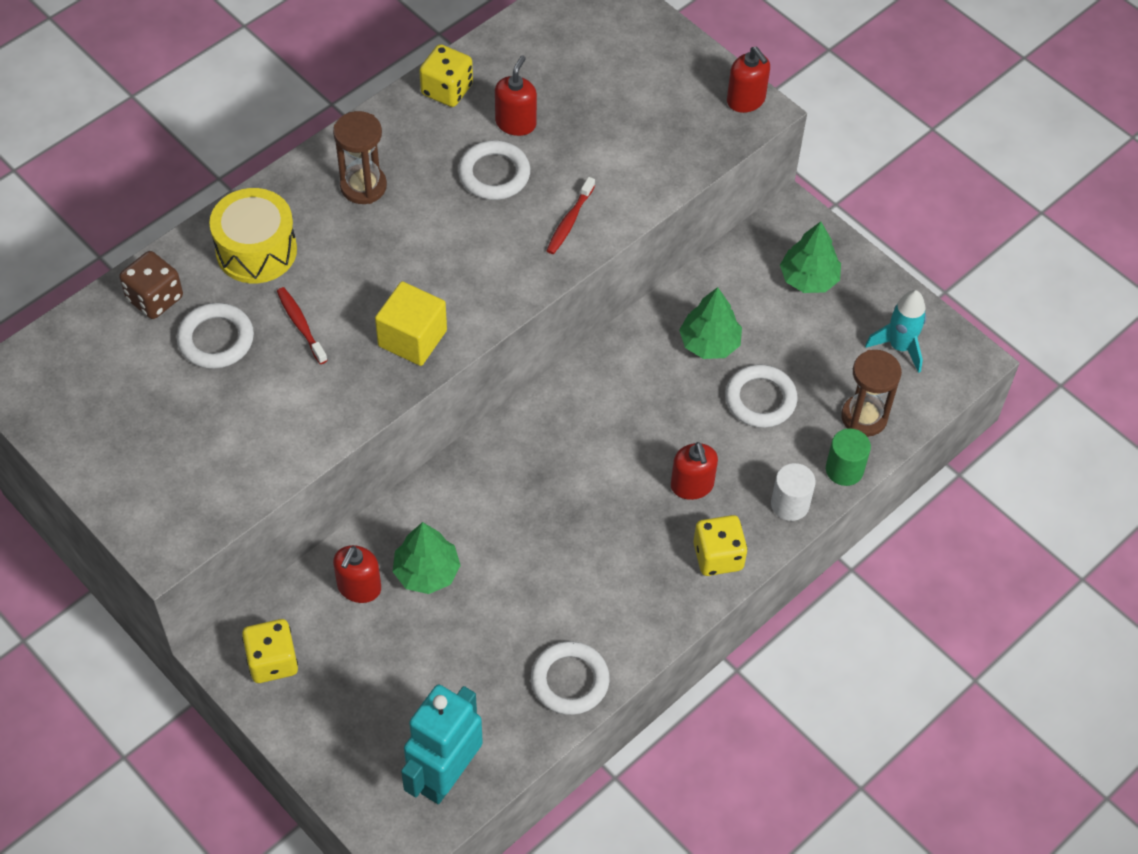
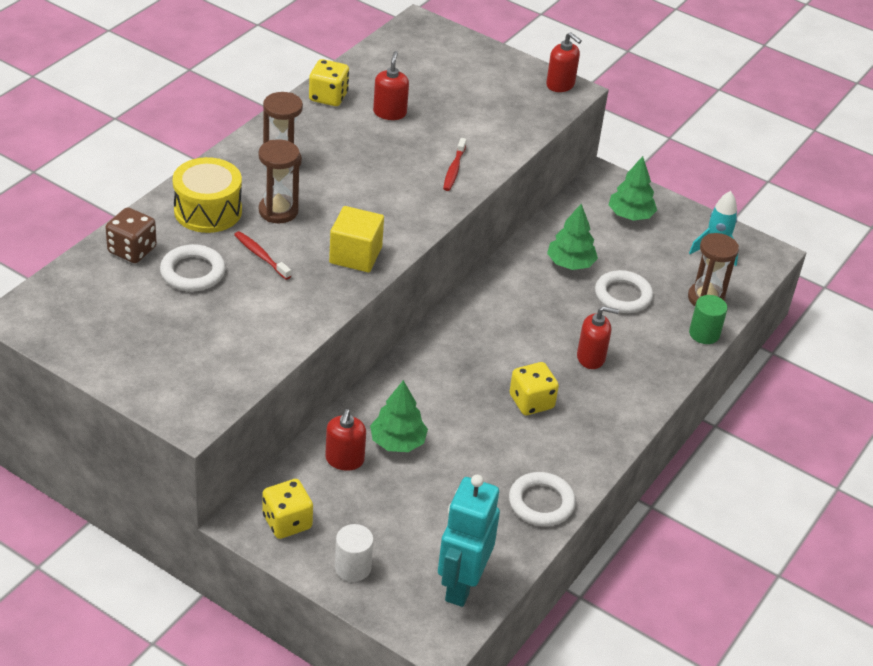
camera: 15 degrees left, 15 degrees down
(339, 261) = (278, 211): none -> brown hourglass
(494, 174) = (384, 145): white ring -> none
(692, 485) = (591, 357): red soap dispenser -> red soap dispenser turned 60 degrees counterclockwise
(718, 556) = (628, 402): yellow dice -> yellow dice (531, 402)
(790, 504) = (671, 361): white cylinder -> white cylinder (353, 567)

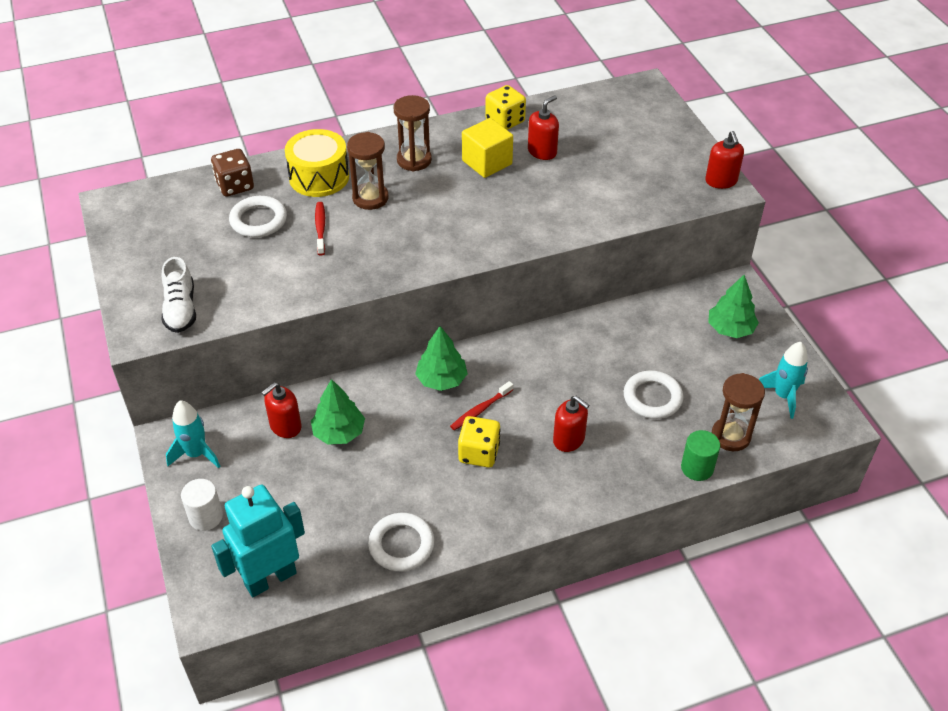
camera: 40 degrees right, 5 degrees up
(207, 380) = (181, 309): none -> white shoe
(287, 522) = (196, 454): yellow dice -> turquoise rocket
(355, 255) = (392, 258): yellow cube -> yellow cube (487, 162)
(454, 169) = (548, 219): red toothbrush -> red toothbrush (480, 410)
(570, 263) = (631, 348): green tree -> green tree (441, 379)

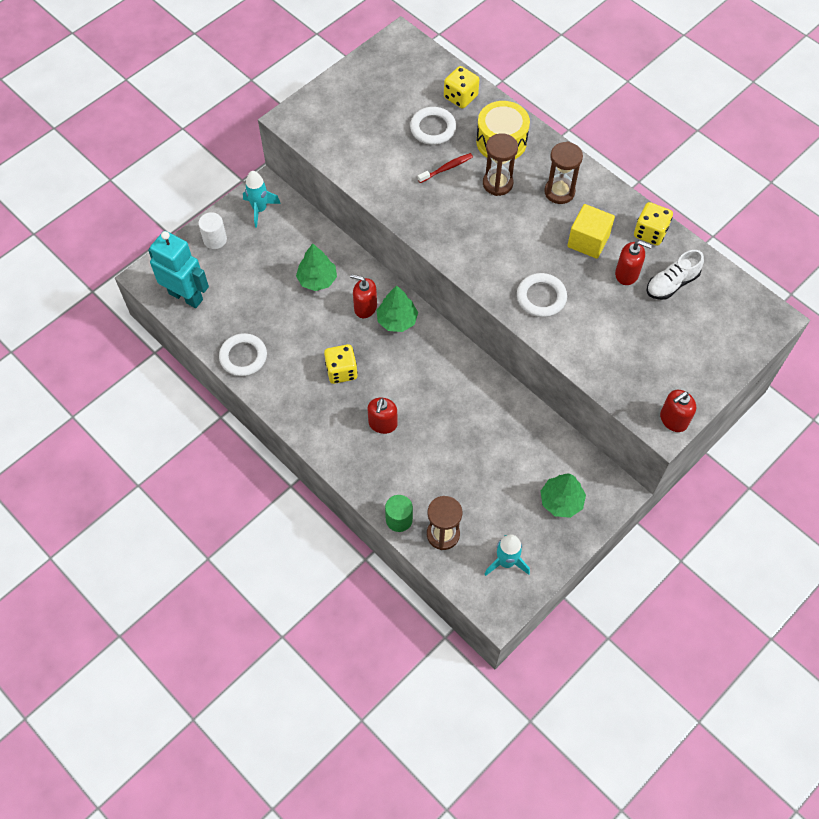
camera: 65 degrees right, 15 degrees up
(181, 309) = (323, 129): white shoe -> white shoe (671, 284)
(235, 186) = (460, 97): brown dice -> yellow dice
(285, 426) = (307, 246): red soap dispenser -> red soap dispenser (365, 307)
(480, 410) = (381, 356): red toothbrush -> none
(652, 398) = (453, 466): white ring -> white ring (541, 297)

